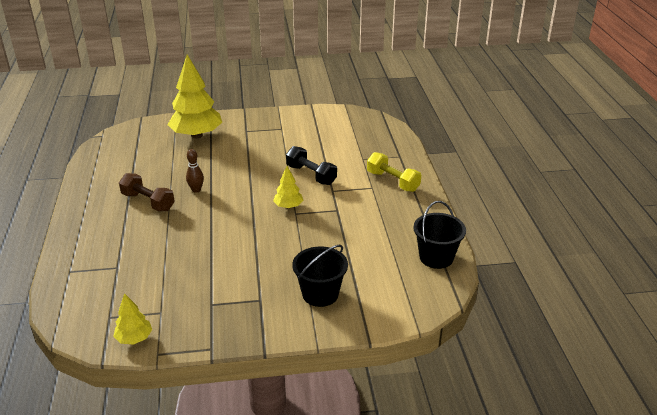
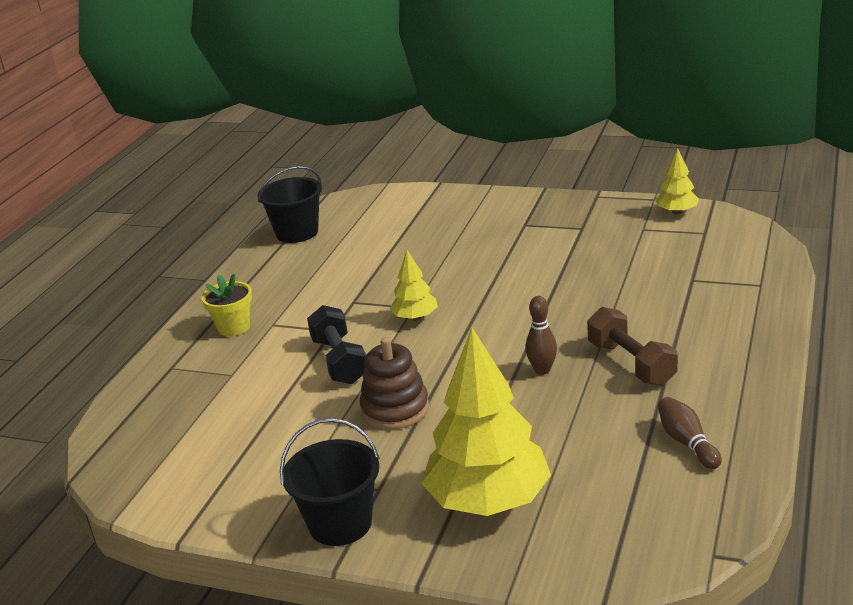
camera: 150 degrees left, 5 degrees down
(114, 170) = (687, 442): none -> brown bowling pin
(262, 159) = (395, 409): none -> brown stacking toy
(320, 294) = (455, 220): black bucket -> black bucket (340, 523)
(392, 181) = (233, 327): yellow dumbbell -> yellow flower pot

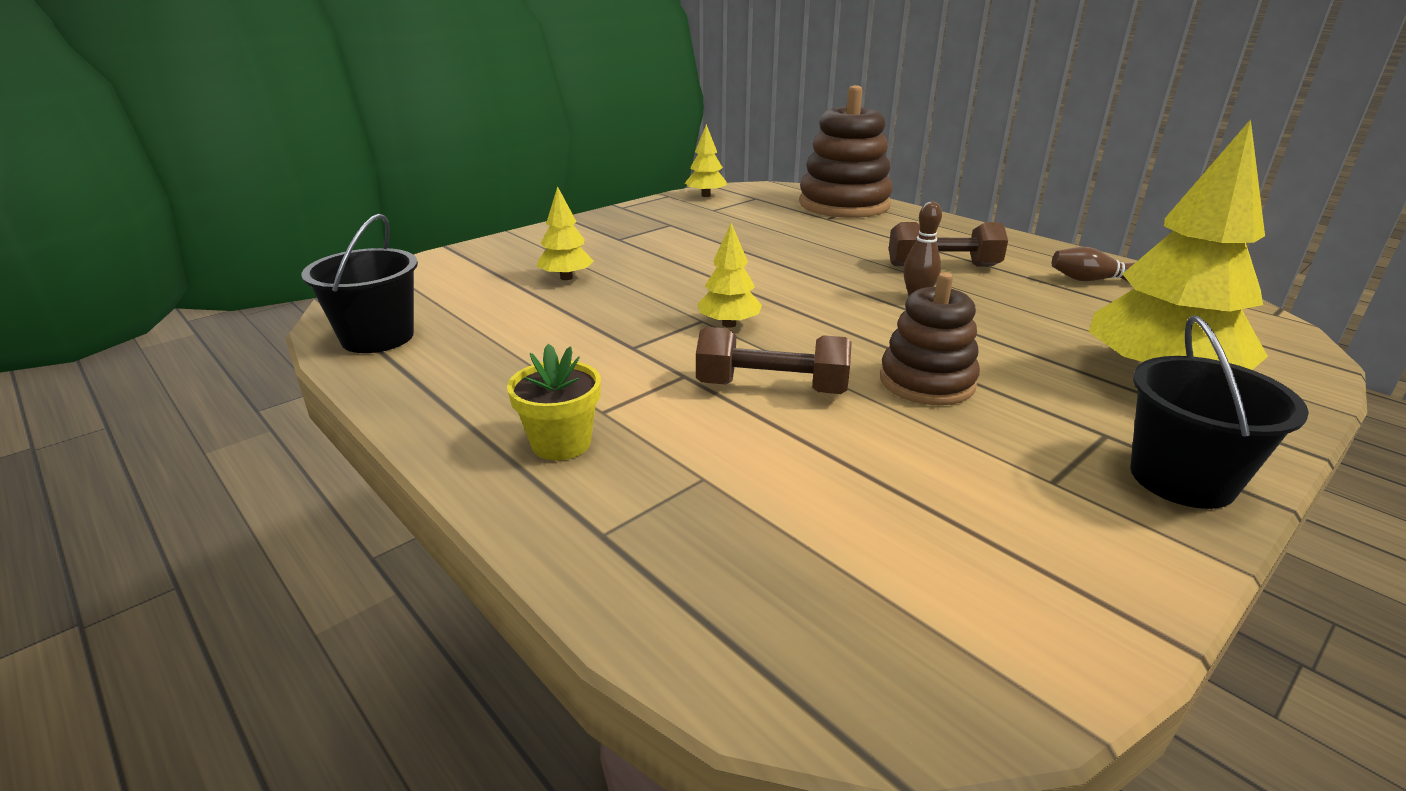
camera: 65 degrees left, 0 degrees up
(339, 361) = (771, 388): black dumbbell -> brown dumbbell
(431, 240) = (566, 277): none -> yellow tree
(746, 274) = (844, 204): none -> brown stacking toy

